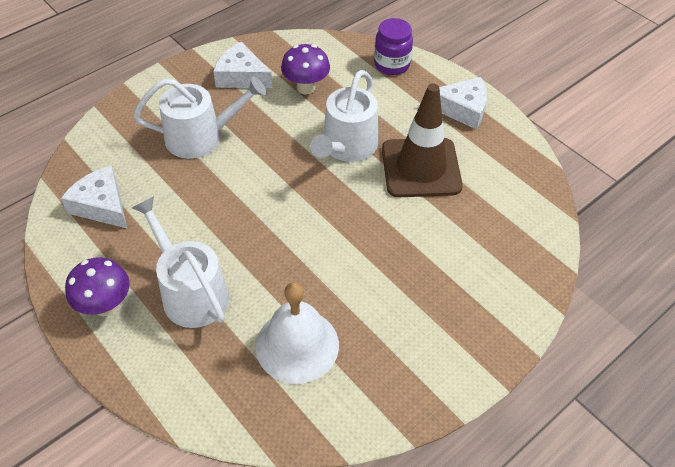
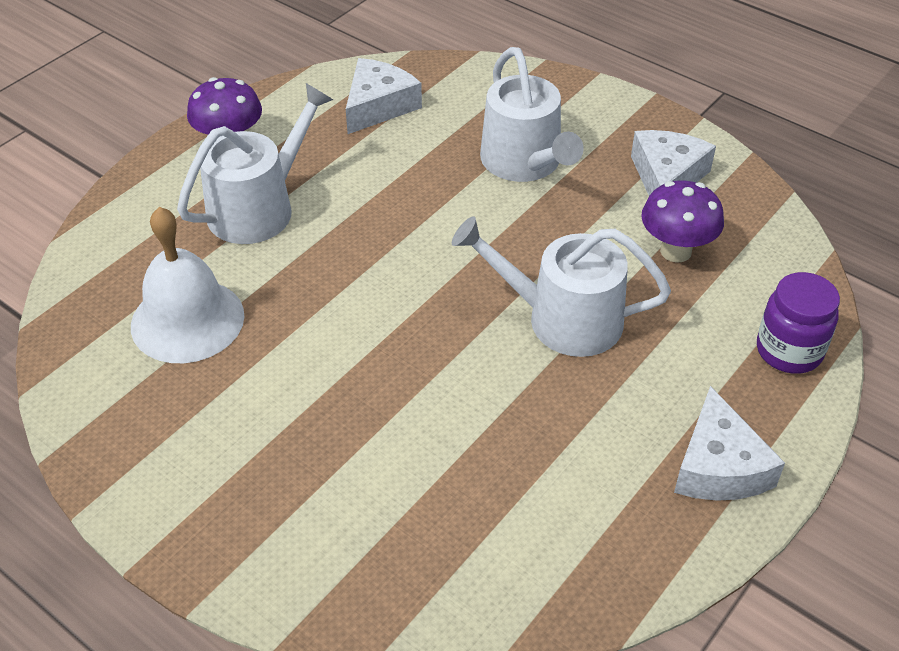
camera: 80 degrees right, 5 degrees down
(421, 168) = (548, 419): brown traffic cone -> none

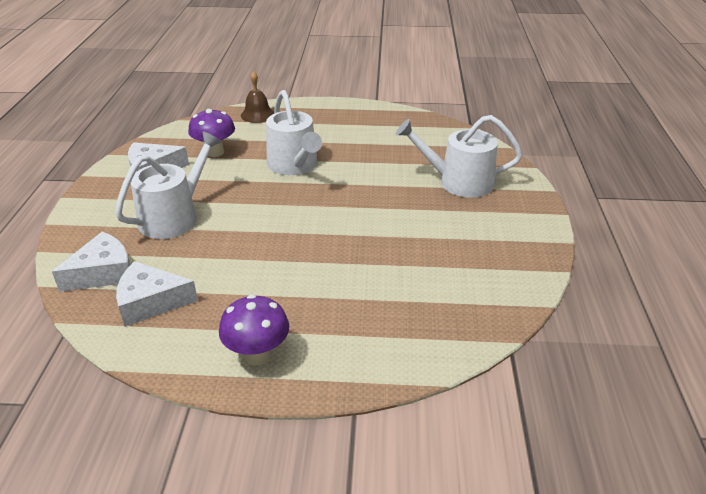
camera: 125 degrees left, 10 degrees down
(187, 320) = (430, 276): white bell -> none
(258, 208) = (312, 301): white watering can -> white watering can (459, 182)
(718, 466) = (337, 114): white cheese -> white cheese (103, 273)
(789, 351) = (257, 115): purple jar -> brown bell

